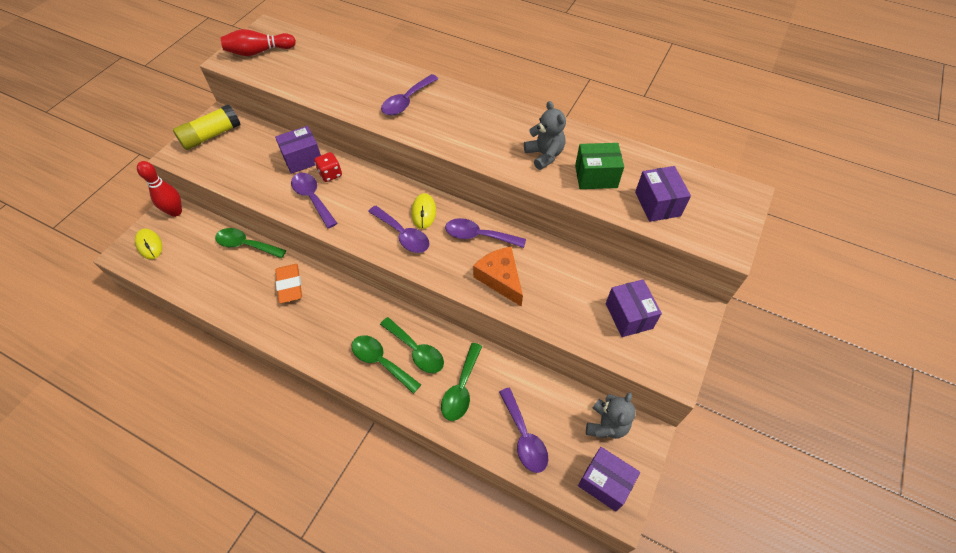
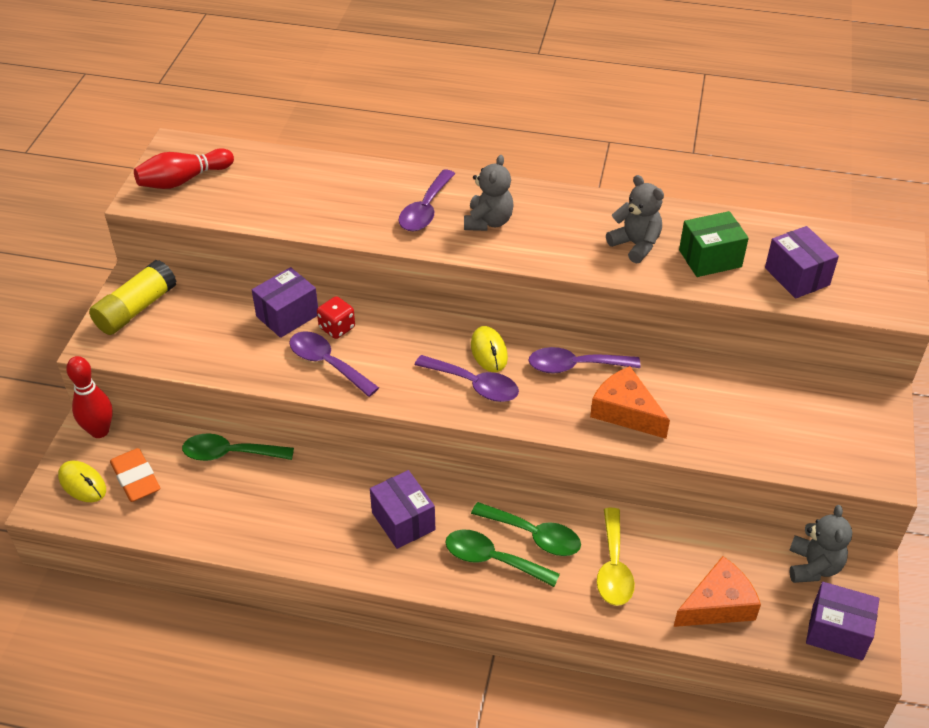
camera: 15 degrees left, 10 degrees down
(290, 285) = (320, 493): orange eraser -> orange eraser (136, 479)
(446, 118) = (488, 222): none -> grey teddy bear
(461, 389) = (613, 567): green spoon -> yellow spoon
(524, 437) = (718, 605): purple spoon -> orange cheese
(628, 316) = (802, 421): purple box -> purple box (403, 521)

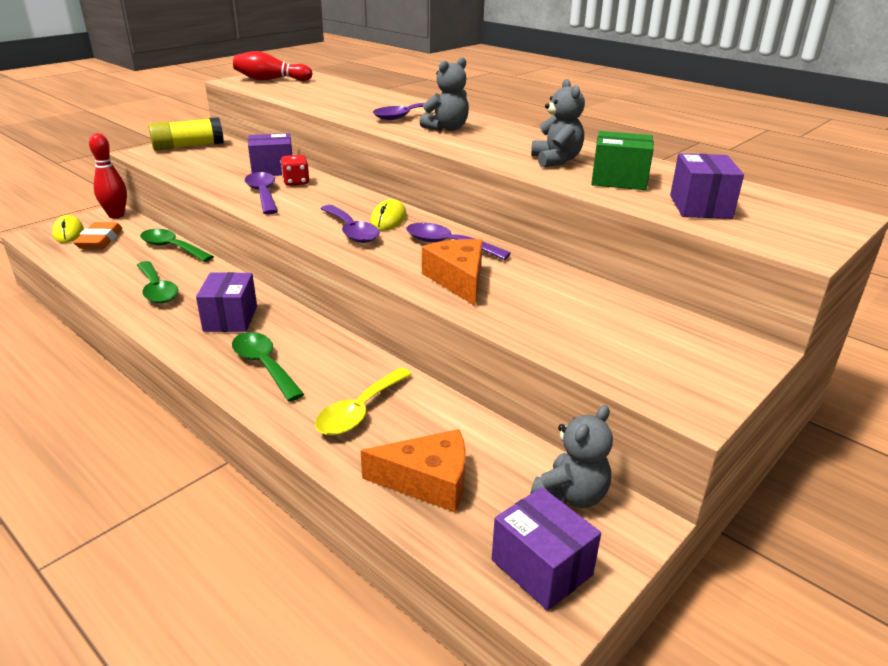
camera: 30 degrees right, 15 degrees down
(534, 535) = (318, 364): green spoon -> green spoon (157, 290)

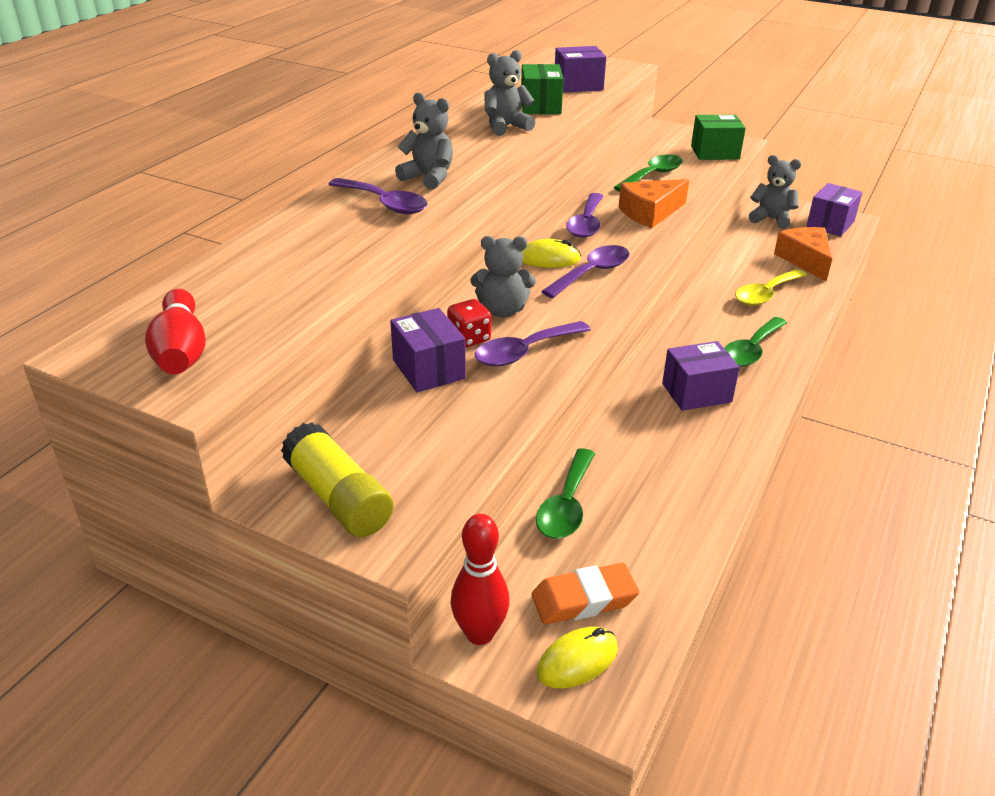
camera: 105 degrees left, 5 degrees up
(157, 290) = (680, 469): green spoon -> green spoon (652, 175)
(322, 195) = (502, 310): none -> grey teddy bear
(359, 411) = (765, 294): yellow spoon -> yellow spoon turned 120 degrees clockwise
(644, 371) = (715, 152): none -> green box

